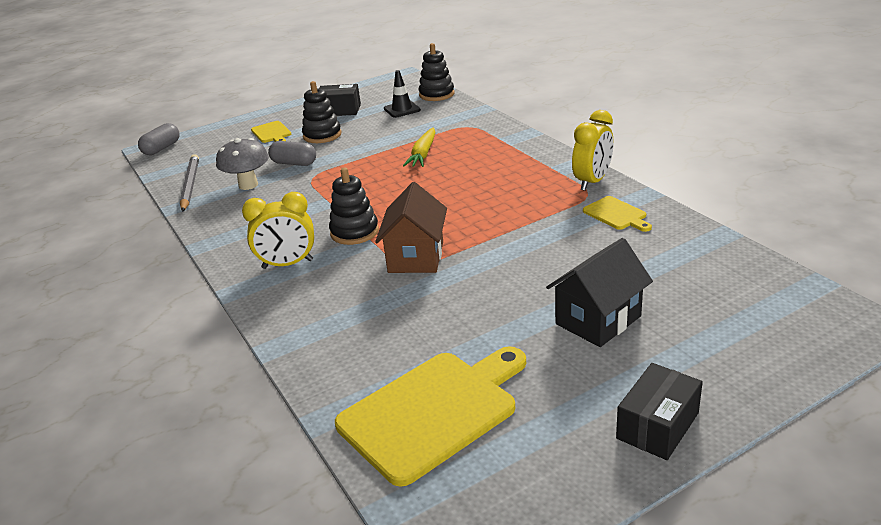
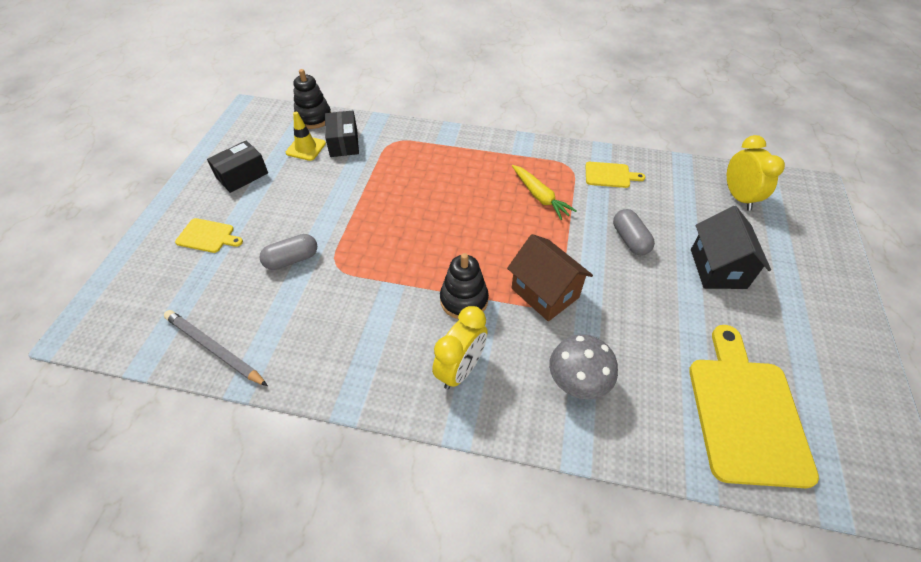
camera: 50 degrees left, 20 degrees up
(162, 148) = (92, 324): grey capsule -> grey capsule (630, 240)
(248, 185) = (283, 310): grey mushroom -> grey mushroom (576, 383)
(322, 135) = (270, 213): black stacking toy -> none
(402, 109) = (306, 148): black traffic cone -> yellow traffic cone
(423, 154) = (399, 189): yellow carrot -> yellow carrot (540, 196)
(592, 182) = (557, 154): yellow clock -> yellow clock (738, 197)
(658, 425) = (841, 322): black box -> black box (344, 143)

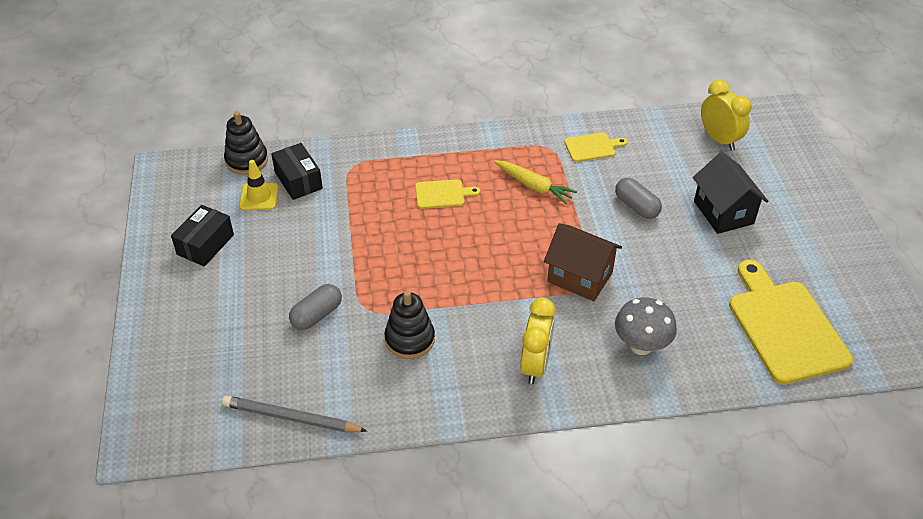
camera: 20 degrees left, 5 degrees down
(208, 236) = (210, 317): yellow cutting board -> yellow cutting board (442, 194)
(464, 300) = (508, 304): black stacking toy -> black stacking toy (410, 339)

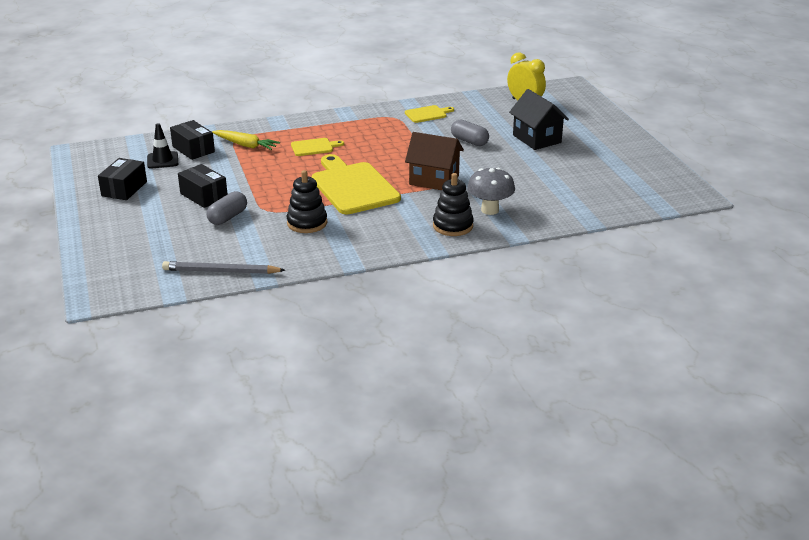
camera: 10 degrees left, 15 degrees down
(246, 160) = (147, 142): black stacking toy -> black stacking toy (453, 226)
(259, 197) = (162, 160): yellow traffic cone -> black traffic cone
(295, 270) = (204, 196): none -> black box
(534, 186) = (386, 137): yellow carrot -> yellow carrot (246, 145)
(535, 365) = (410, 227): yellow clock -> none
(785, 327) = (596, 191): yellow cutting board -> yellow cutting board (353, 187)

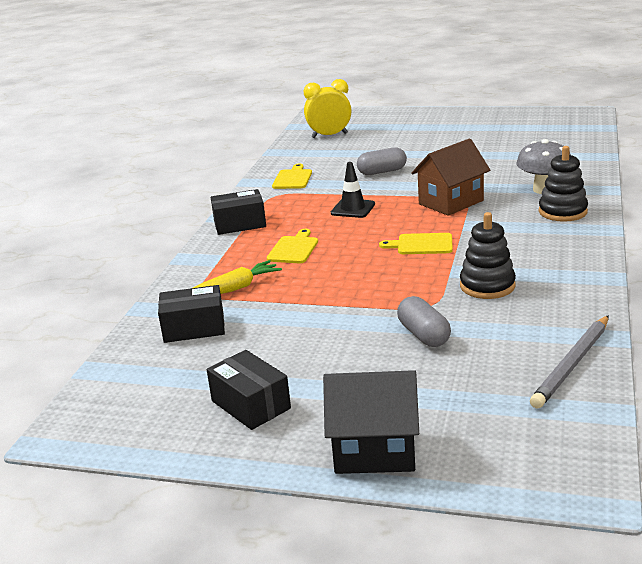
camera: 55 degrees left, 5 degrees down
(162, 160) = (197, 357): black traffic cone -> black traffic cone (353, 209)
(204, 196) = (343, 342): black box -> black box (240, 224)
(353, 187) = (421, 244): yellow cutting board -> yellow cutting board, size x0.48
(536, 139) = (413, 145): black house -> black house (374, 451)

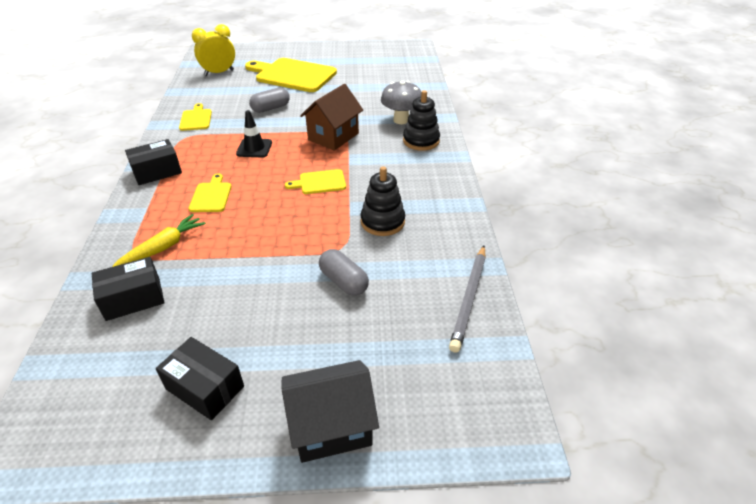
camera: 20 degrees left, 15 degrees up
(418, 140) = (293, 75): none -> yellow cutting board

